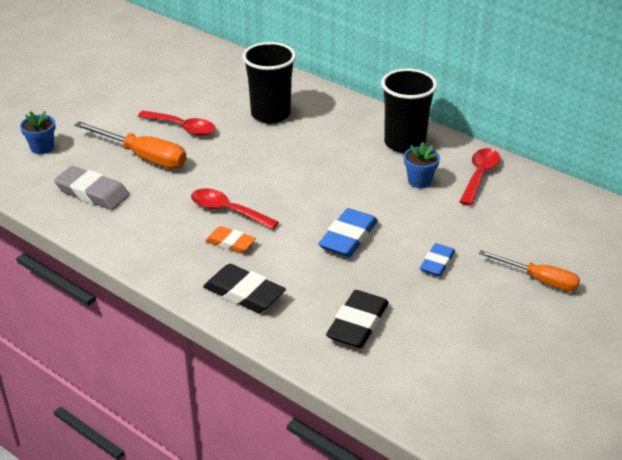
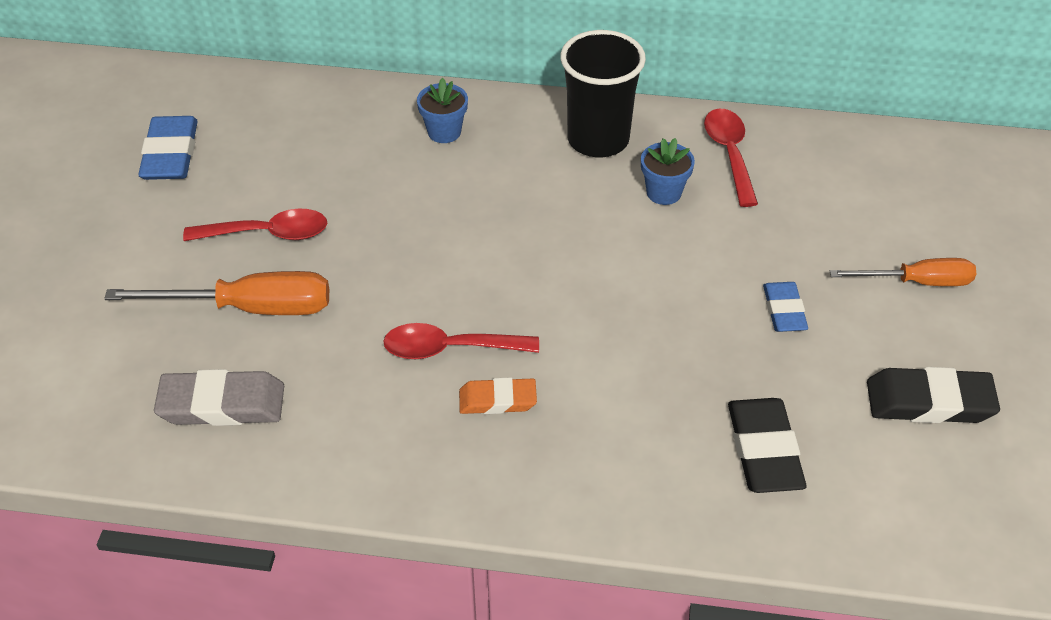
camera: 30 degrees left, 10 degrees up
(42, 147) = (71, 357): blue flower pot -> blue flower pot (444, 132)
(244, 293) = (583, 473): black eraser -> black eraser (929, 402)
(270, 114) = (379, 161): black cup -> none
(348, 237) = (645, 320): blue eraser -> blue eraser (170, 154)

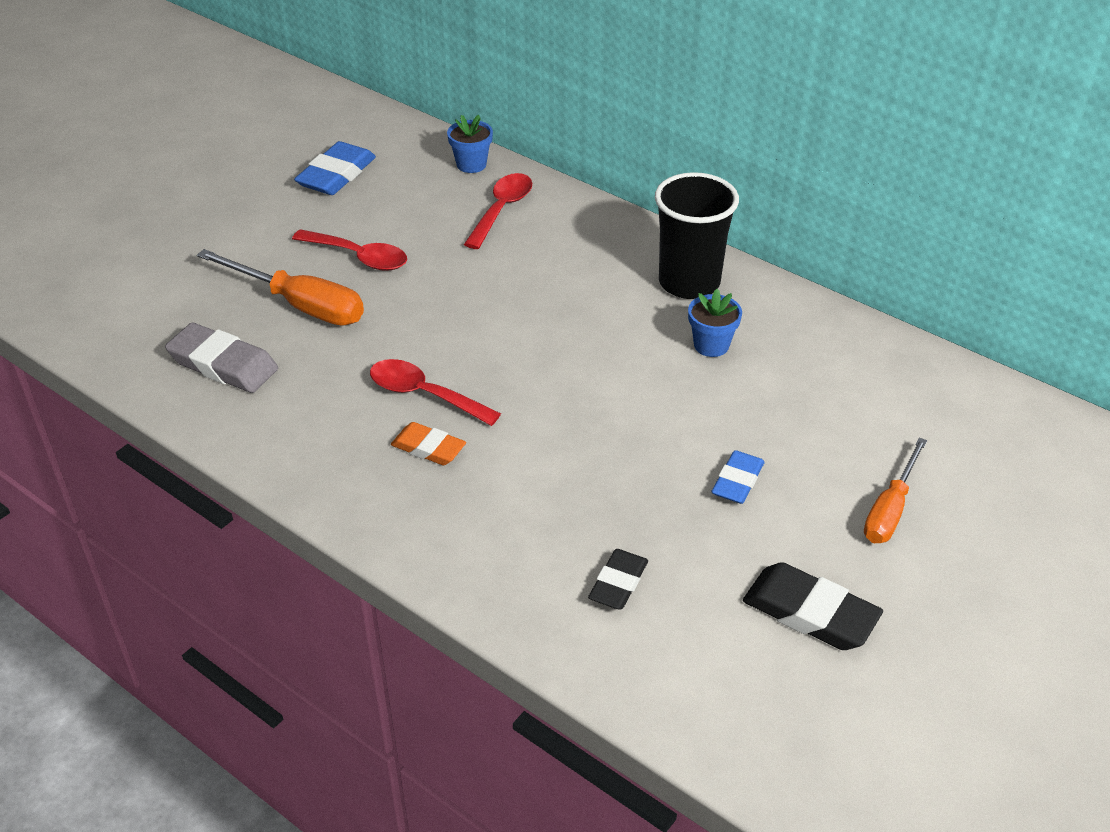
camera: 30 degrees right, 5 degrees down
(444, 132) = (562, 231): blue flower pot -> blue flower pot (471, 164)
(729, 154) = (801, 336): red spoon -> red spoon (501, 210)
(764, 450) = (618, 583): black eraser -> black eraser, size x0.64
(917, 282) = (890, 509): orange screwdriver -> orange screwdriver turned 90 degrees clockwise

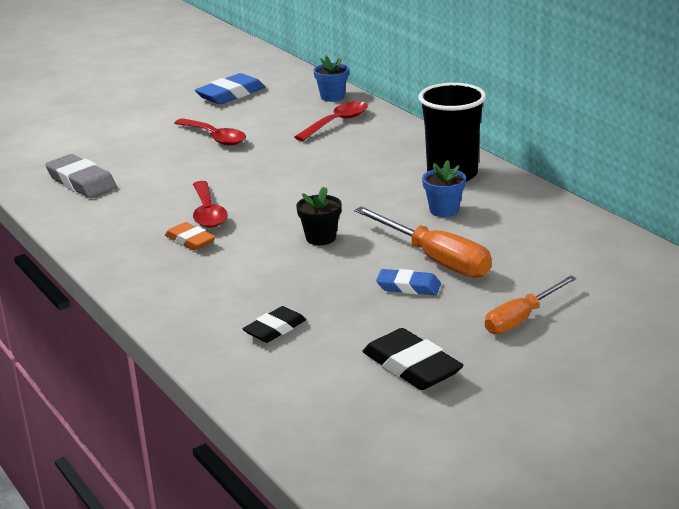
camera: 20 degrees right, 15 degrees down
(299, 305) = (155, 158): orange screwdriver -> orange screwdriver (435, 259)
(424, 394) = (208, 213): red spoon -> red spoon turned 150 degrees counterclockwise
(590, 416) = (321, 238): none -> black flower pot
(737, 481) = (408, 287): blue eraser -> blue eraser turned 60 degrees clockwise

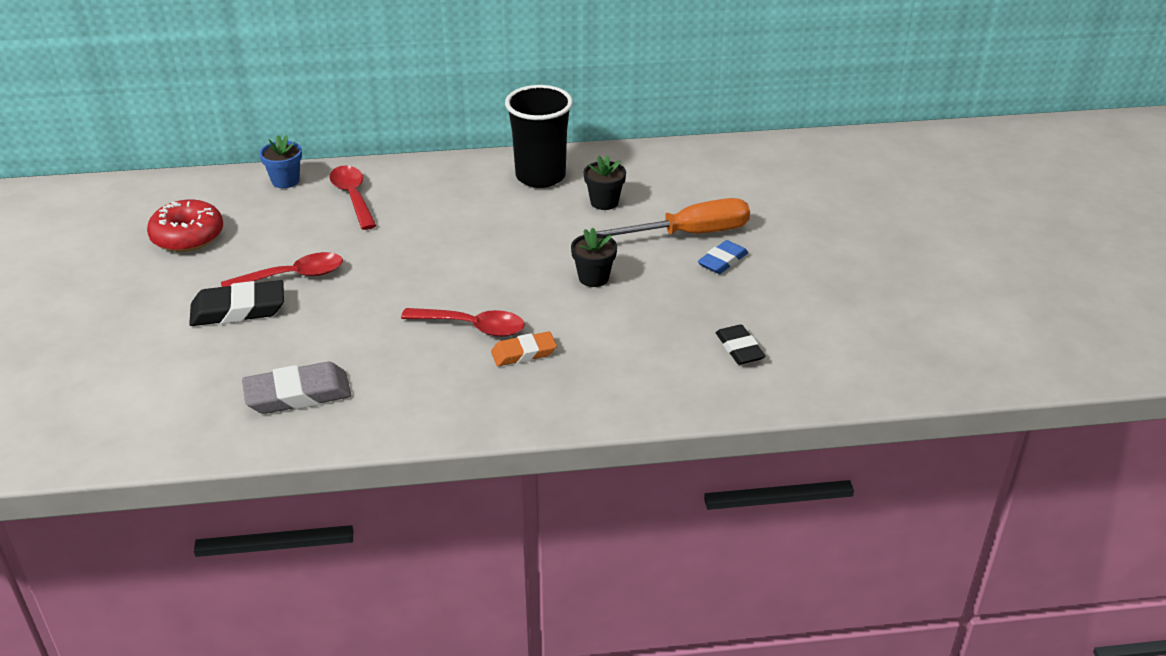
camera: 65 degrees left, 10 degrees up
(230, 94) = (188, 236): blue eraser -> red donut
(412, 366) = (848, 298): black eraser -> black eraser (238, 309)
(444, 210) = (604, 202): blue flower pot -> black flower pot
(521, 318) = (813, 228): orange screwdriver -> none

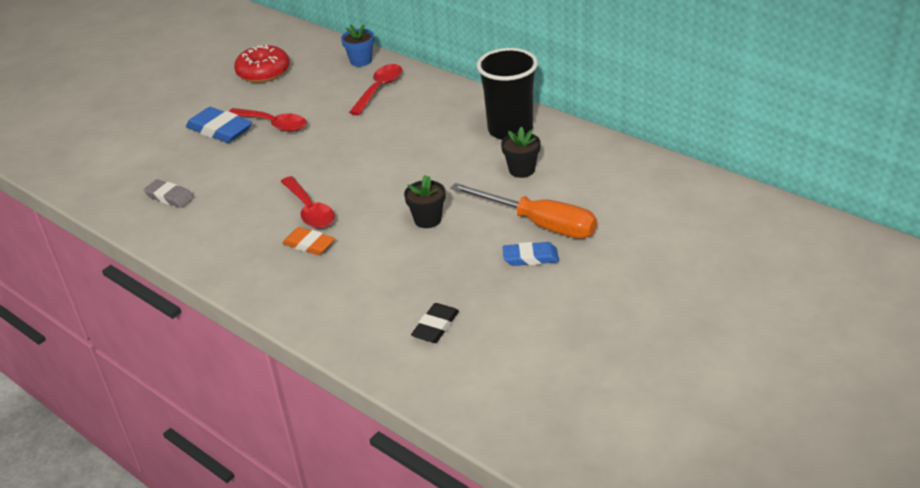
camera: 50 degrees right, 0 degrees up
(238, 309) = (220, 130): black eraser -> blue eraser
(298, 394) = (170, 197): grey eraser -> grey eraser, size x0.64

